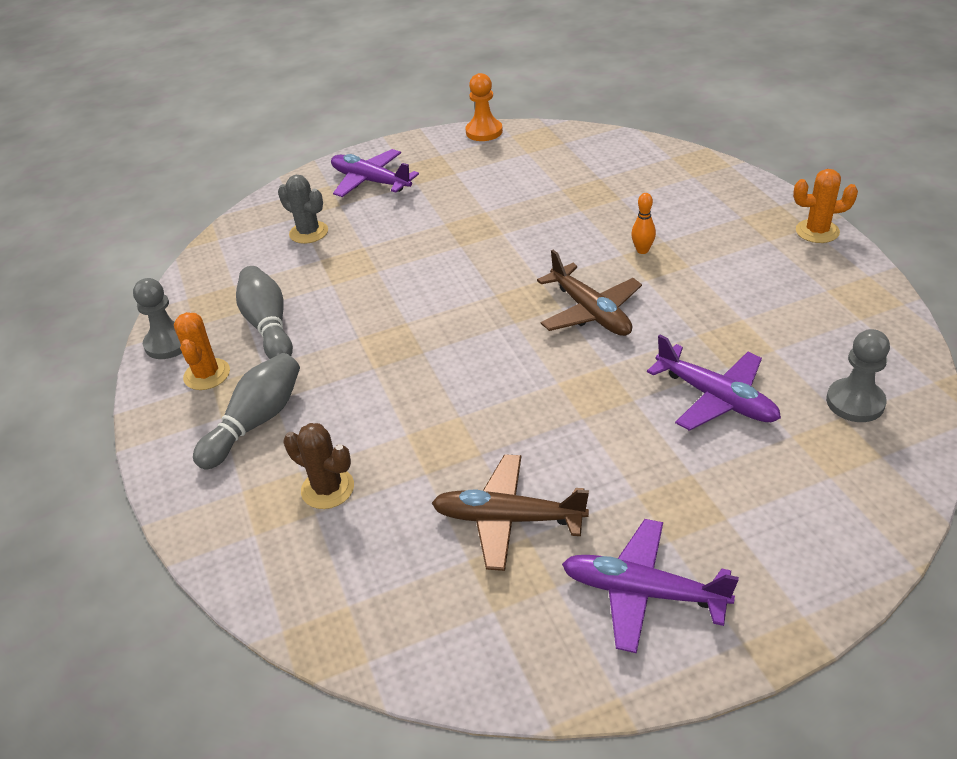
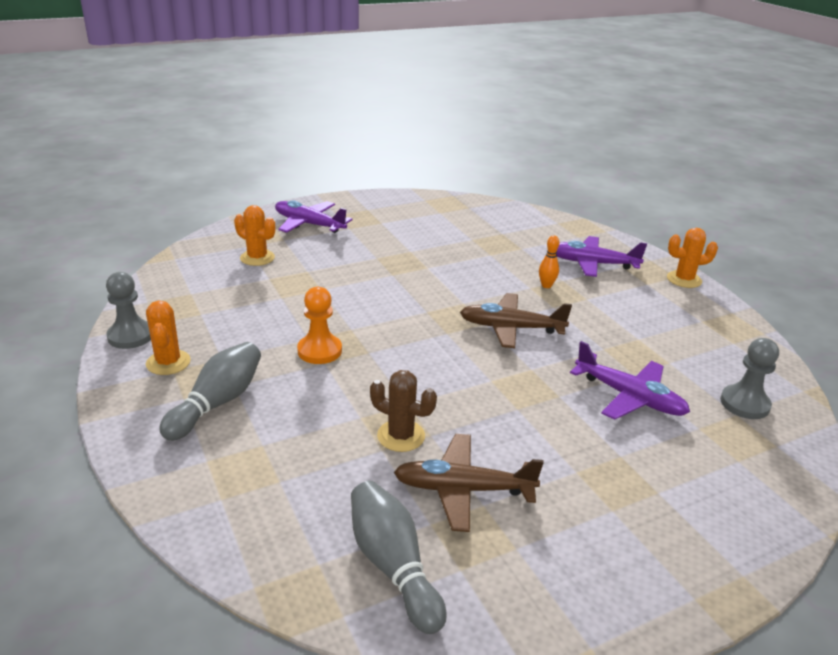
camera: 10 degrees left, 10 degrees down
(269, 326) = (225, 326): grey bowling pin -> grey bowling pin (393, 566)
(308, 232) = (257, 258): grey cactus -> orange cactus
(327, 488) = (290, 460): brown cactus -> brown cactus (401, 436)
(484, 132) = (402, 196): orange pawn -> orange pawn (319, 351)
(590, 312) = (511, 328): brown plane -> brown plane turned 135 degrees clockwise
(642, 592) = (596, 553): purple plane -> purple plane (592, 264)

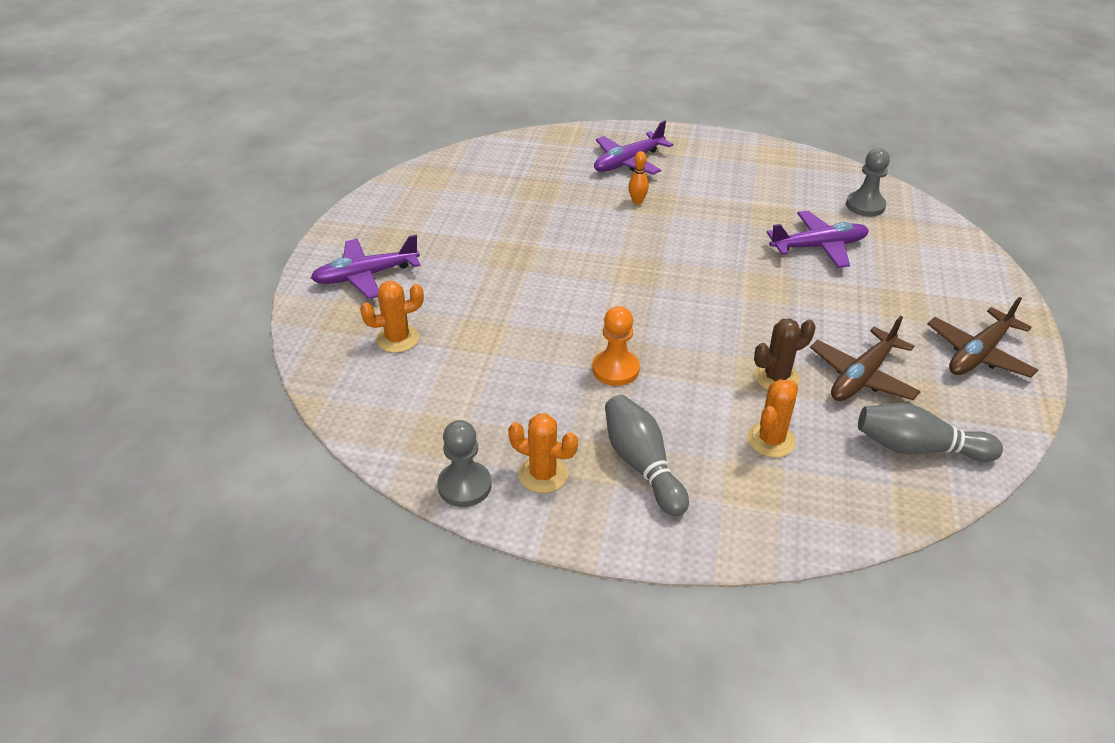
camera: 50 degrees left, 10 degrees up
(511, 328) = (681, 251): brown plane -> brown plane (978, 354)
(684, 279) = (696, 137): orange cactus -> orange cactus (771, 440)

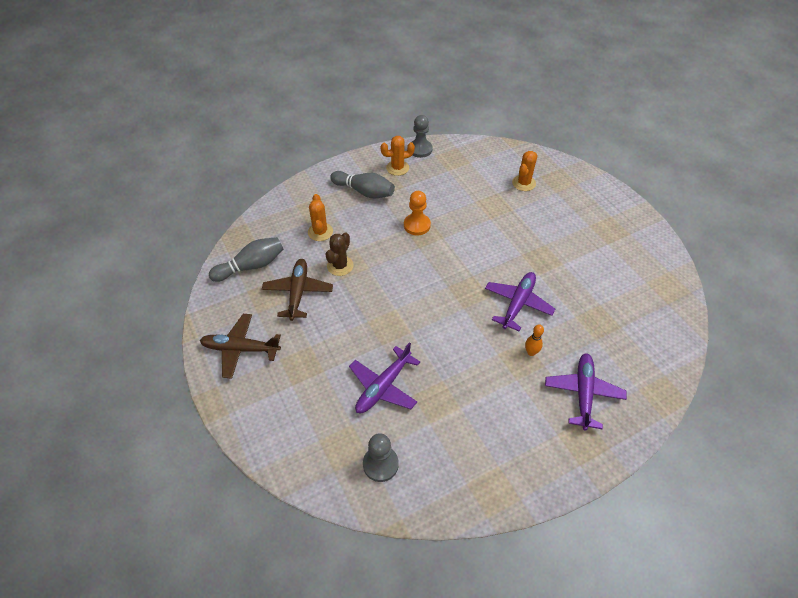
camera: 140 degrees right, 10 degrees up
(366, 276) = (586, 202): purple plane -> purple plane (518, 304)
(978, 354) = (240, 349): brown plane -> brown plane turned 90 degrees counterclockwise

